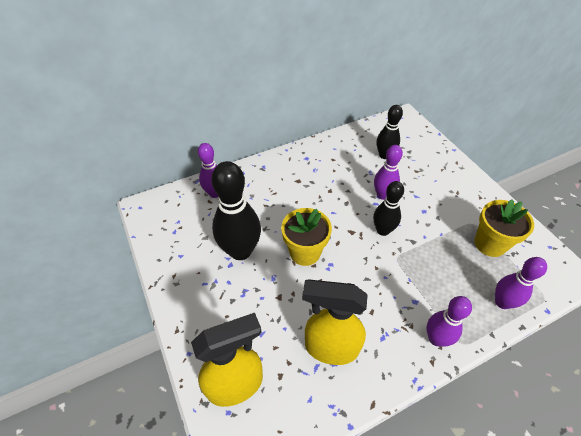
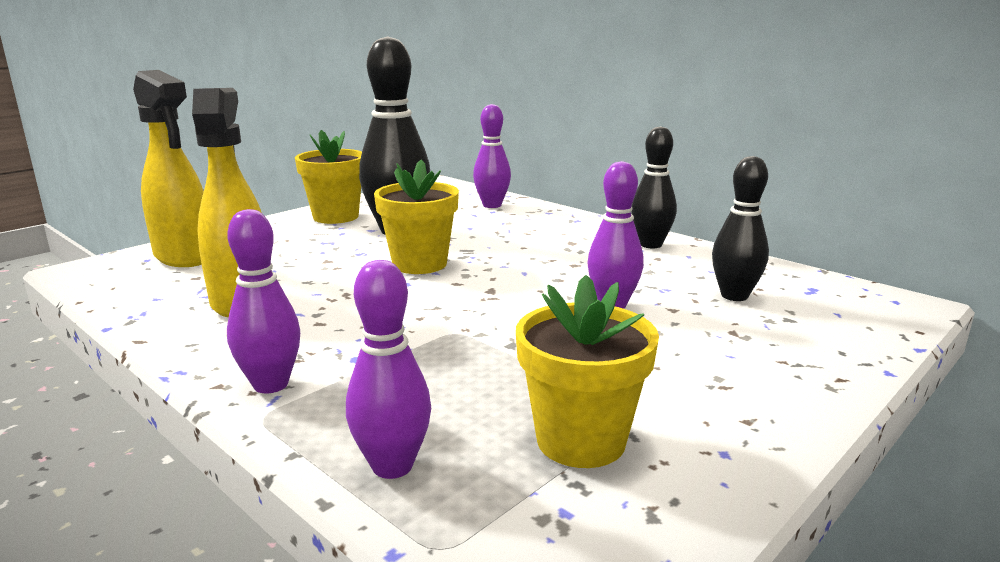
camera: 70 degrees right, 30 degrees down
(191, 280) = (336, 217): none -> yellow flower pot
(382, 230) = (516, 313): black bowling pin -> black bowling pin (650, 244)

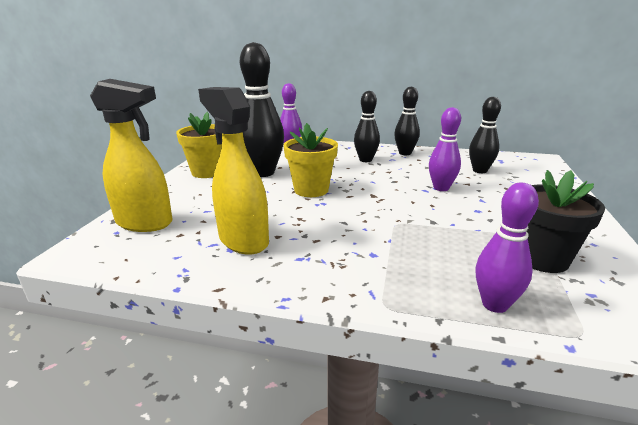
camera: 30 degrees left, 5 degrees up
(271, 384) = (356, 286): purple bowling pin -> none
(568, 242) = (365, 160): none -> black bowling pin
(581, 441) = (542, 259): yellow flower pot -> black flower pot

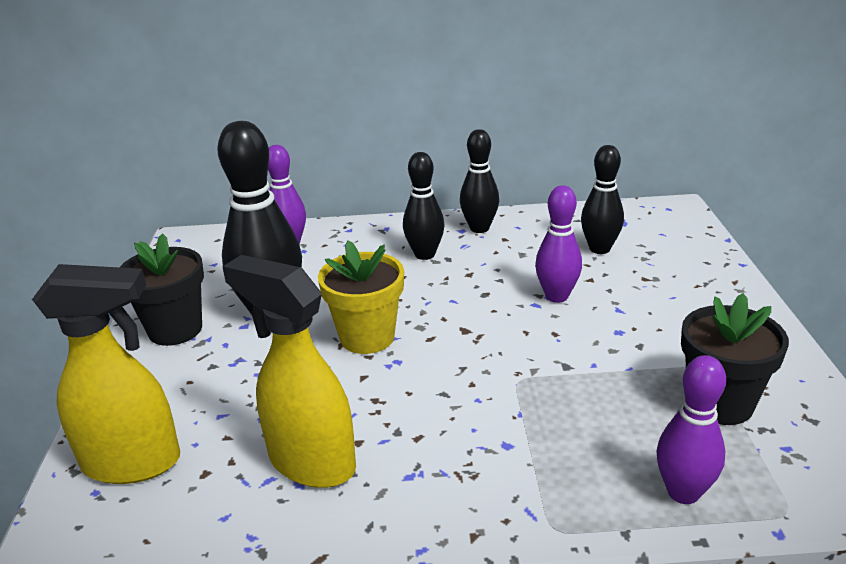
camera: 15 degrees left, 5 degrees up
(207, 172) = (175, 329): yellow flower pot -> black flower pot

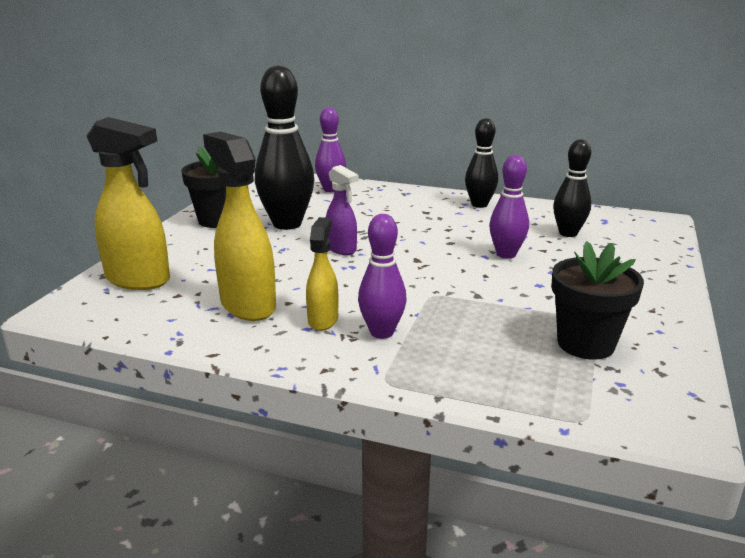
camera: 20 degrees right, 5 degrees down
(367, 337) = (342, 249): yellow flower pot -> purple spray bottle
(420, 457) = (323, 320): none -> yellow spray bottle
(425, 254) = (423, 212): black bowling pin -> none
(683, 492) = (505, 386): purple bowling pin -> purple bowling pin (382, 332)

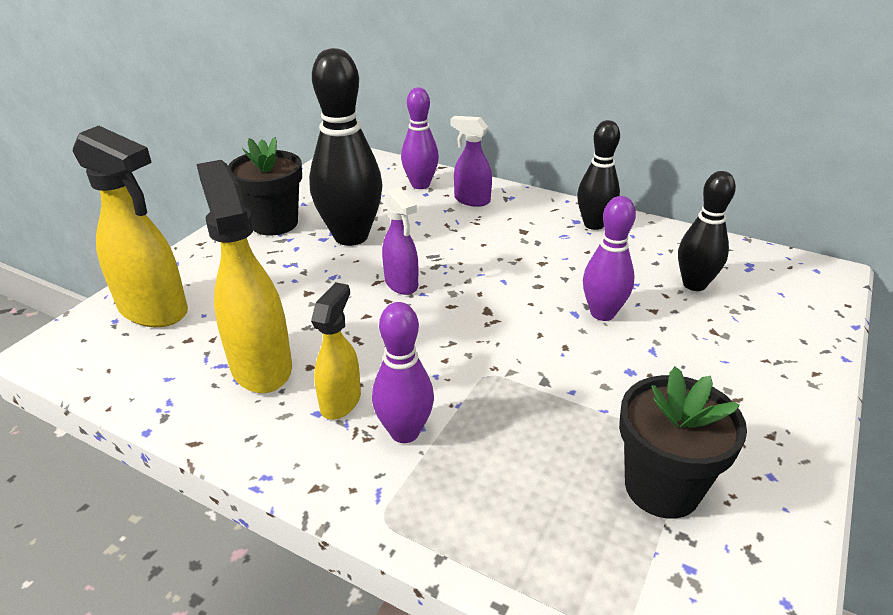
camera: 10 degrees right, 10 degrees up
(377, 196) = (471, 200): none -> purple spray bottle

